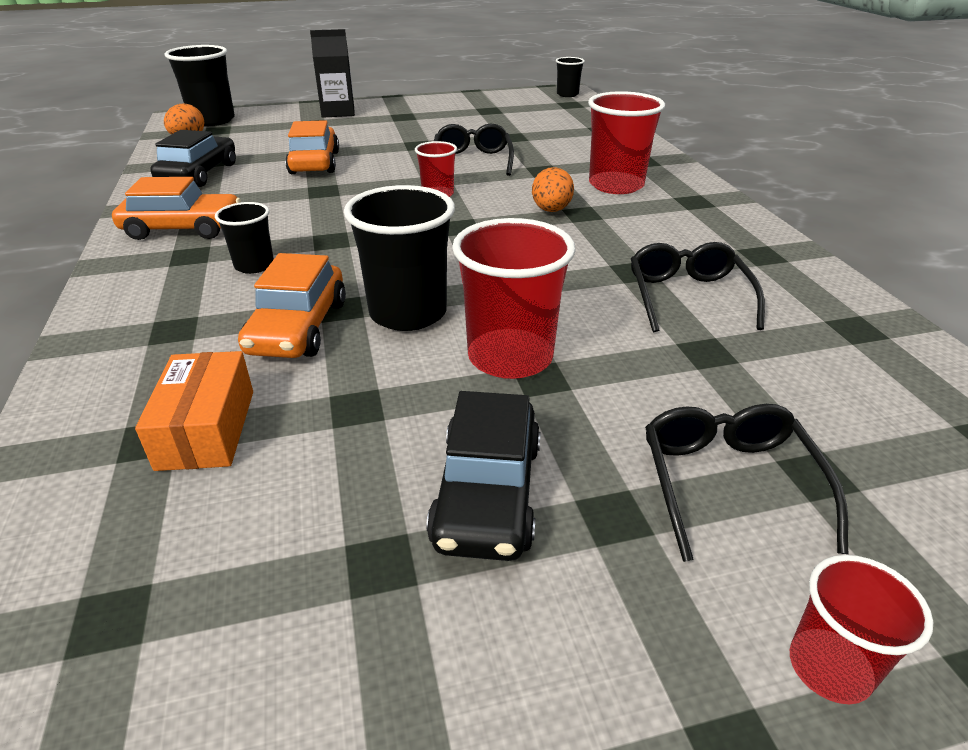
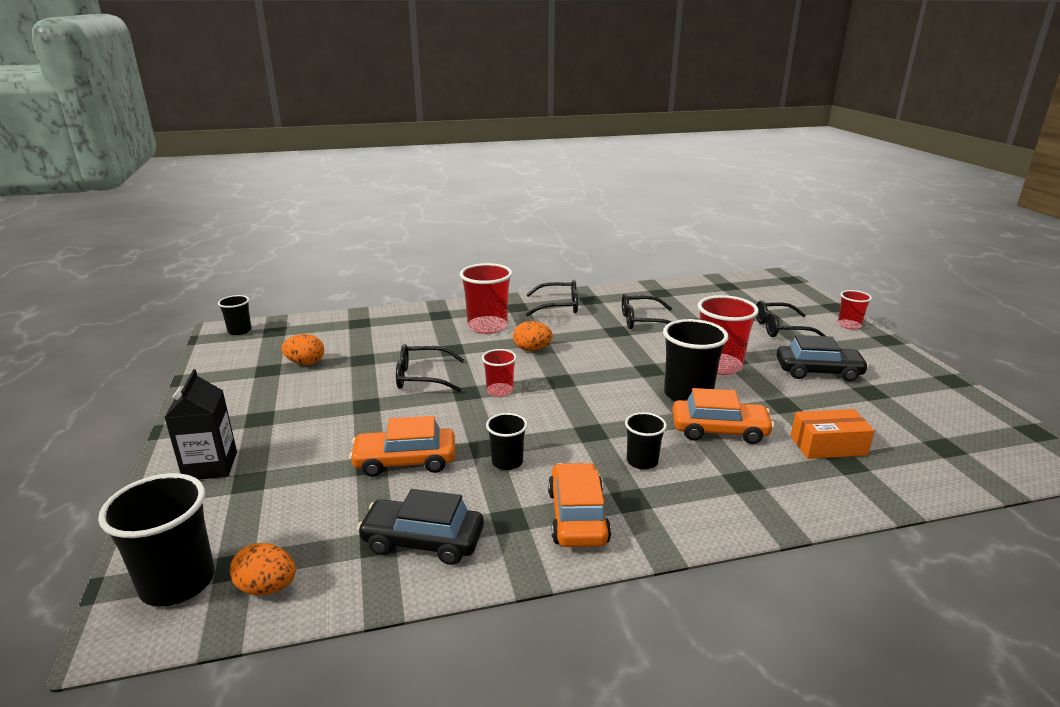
camera: 90 degrees left, 10 degrees down
(291, 199) = (507, 462): none -> black cup
(503, 119) = (305, 363): none -> orange egg
(715, 229) = (559, 306): none -> black glasses

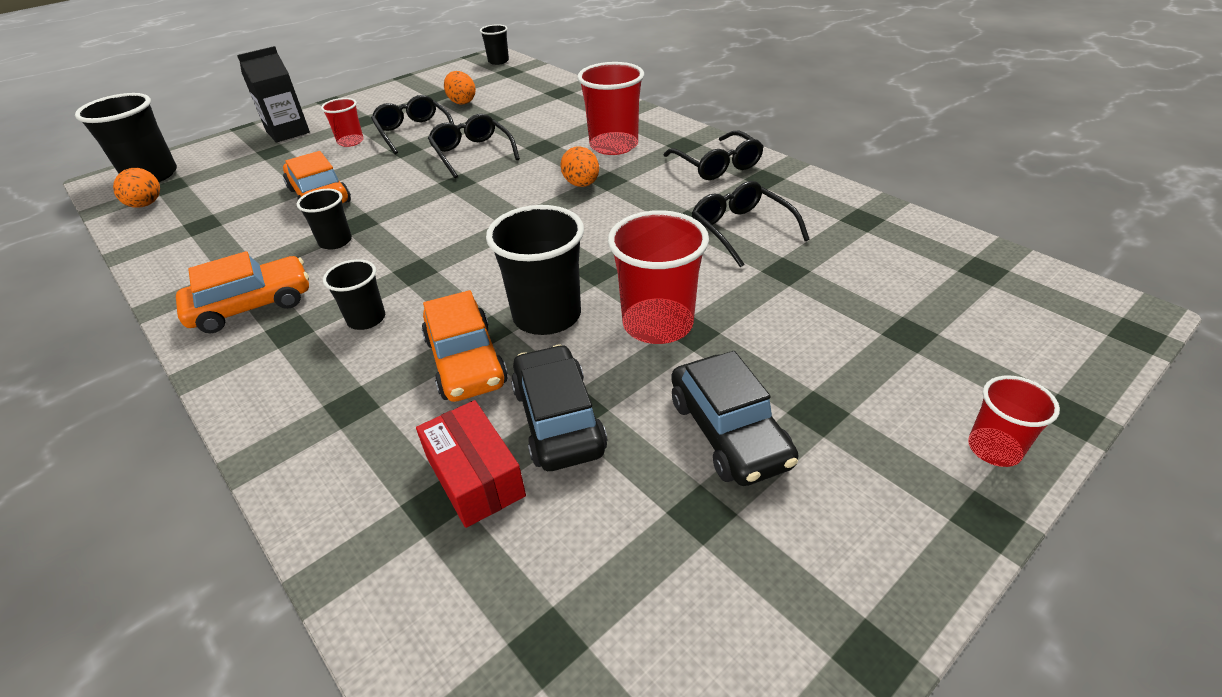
camera: 65 degrees right, 15 degrees up
(423, 541) = (204, 242): black car -> black car (558, 419)
(499, 391) = (471, 196): red cup -> red cup (350, 142)
(780, 328) = (866, 360): black glasses -> black glasses (413, 132)
(828, 446) = (475, 476): orange box -> red box

